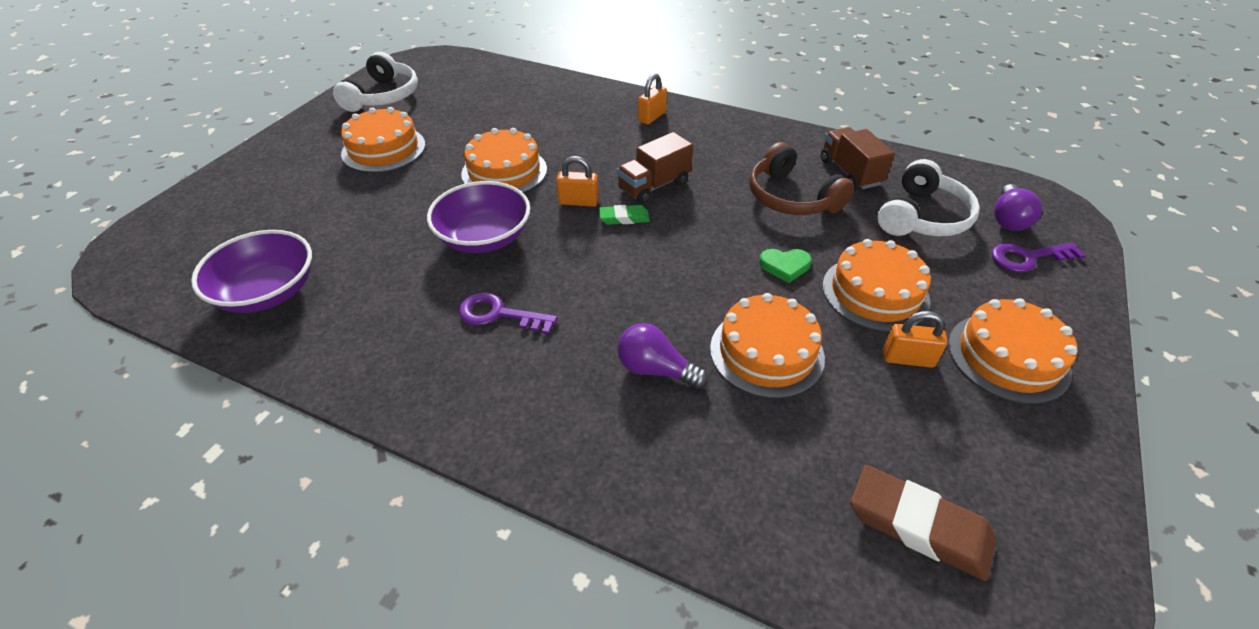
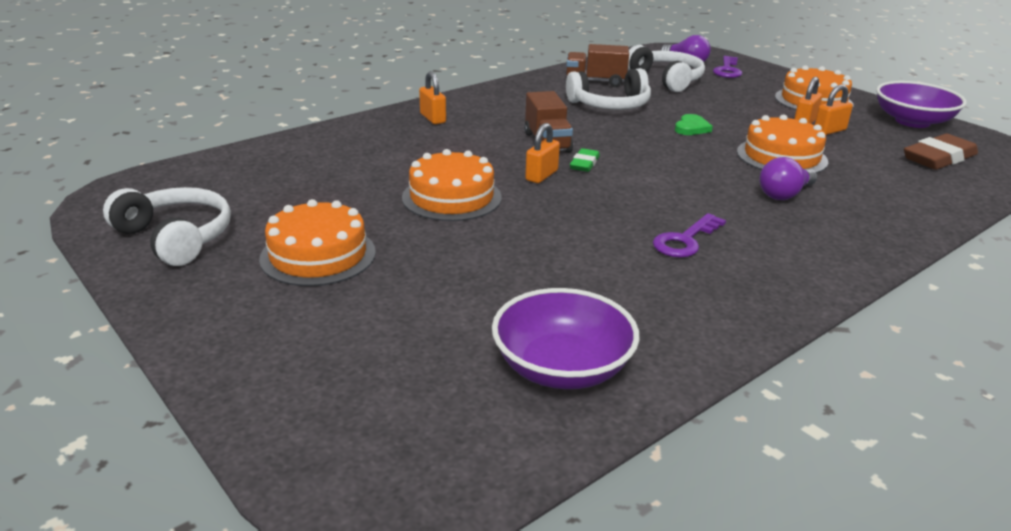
camera: 65 degrees left, 15 degrees down
(484, 237) = (561, 227): purple bowl -> purple bowl (912, 121)
(791, 197) = (610, 105): brown headphones -> white headphones
(875, 293) = (737, 113): orange cake -> none
(903, 387) = (829, 131): none -> orange padlock

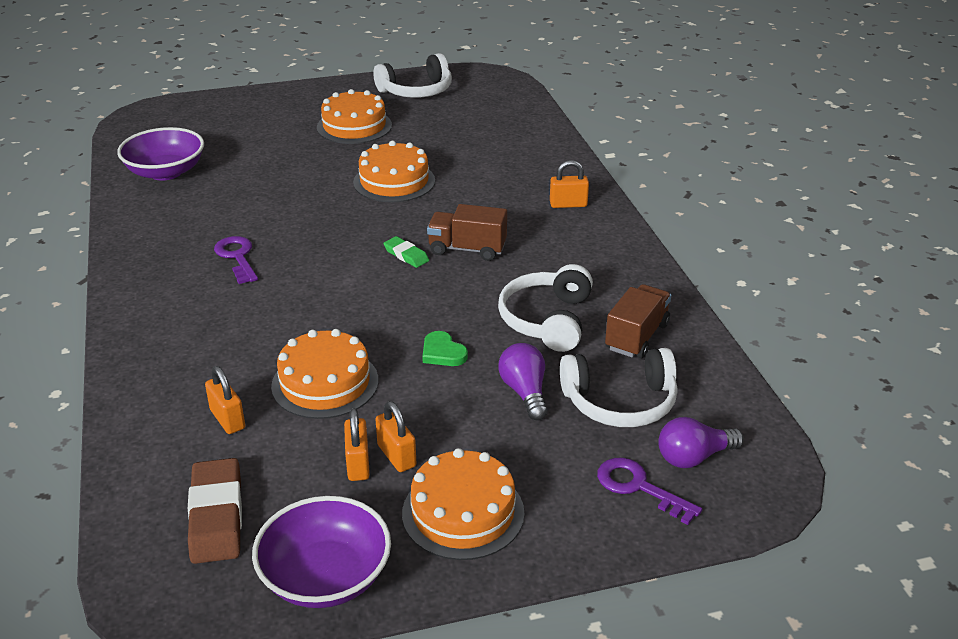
camera: 115 degrees right, 5 degrees up
(541, 175) = (399, 227): orange padlock -> orange padlock (227, 419)
(784, 194) = (252, 342): purple light bulb -> purple light bulb (525, 392)

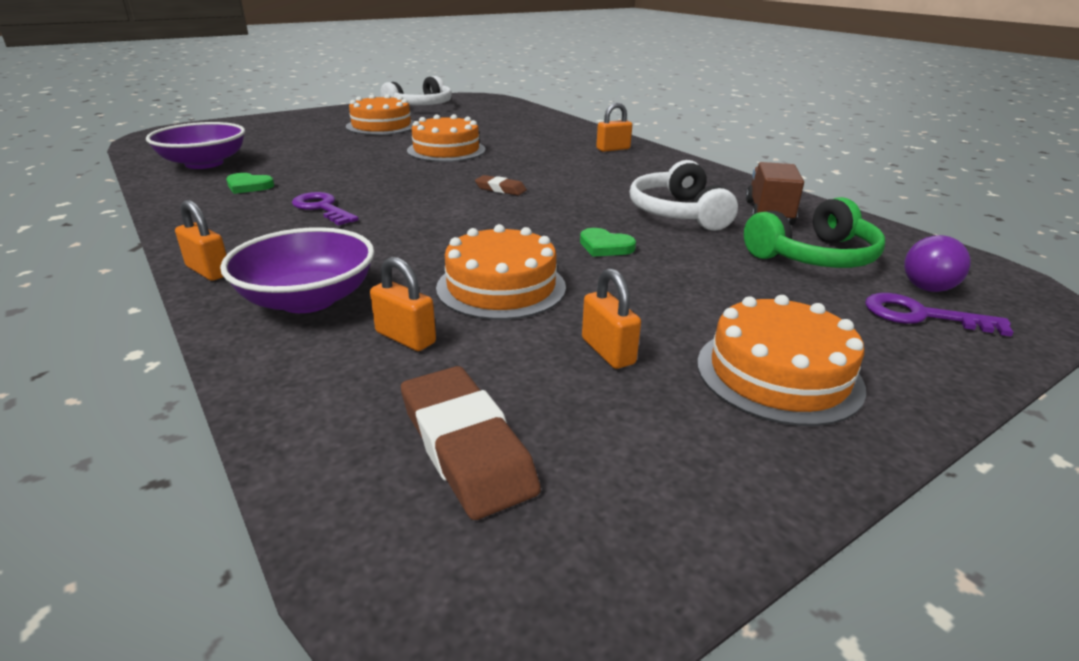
camera: 20 degrees left, 5 degrees down
(190, 214) = (248, 186): none -> green heart
(325, 577) = (687, 487): purple bowl -> purple bowl (308, 299)
(396, 456) = (645, 335): orange padlock -> orange padlock (208, 271)
(406, 255) = (500, 189): green eraser -> brown eraser
(467, 249) = (554, 180): brown truck -> none
(525, 392) = (718, 262): purple light bulb -> none
(620, 402) = (814, 256): white headphones -> green headphones

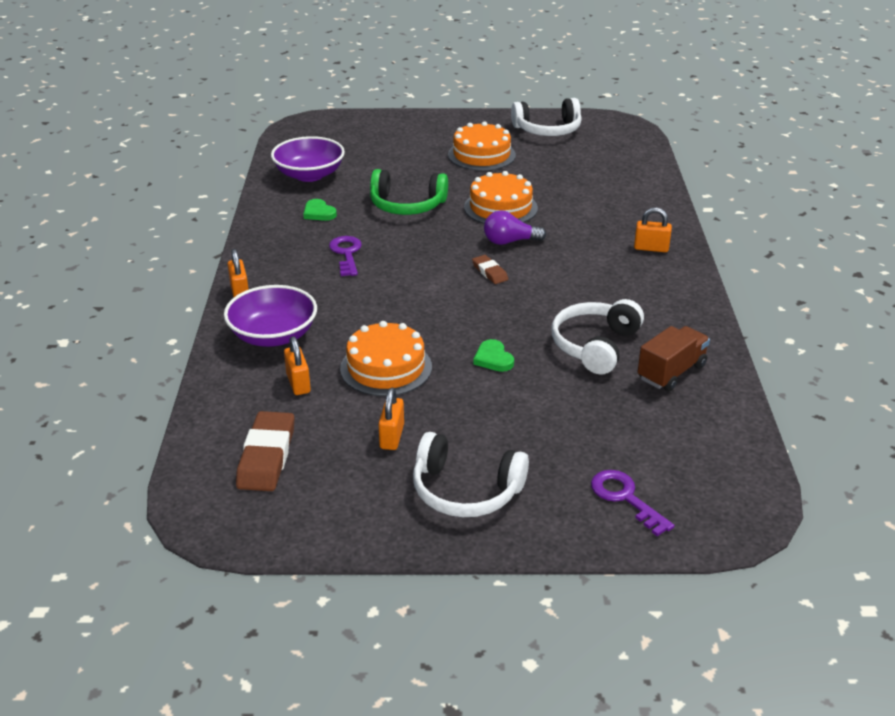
camera: 35 degrees right, 5 degrees up
(778, 374) = (465, 490): orange cake -> white headphones
(814, 256) = (635, 425): green headphones -> green headphones (407, 205)
(933, 284) = (684, 482): purple light bulb -> purple light bulb (509, 241)

